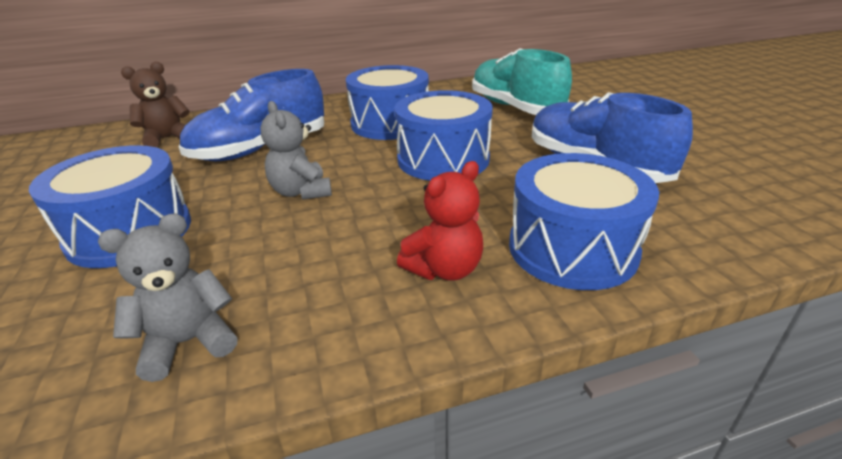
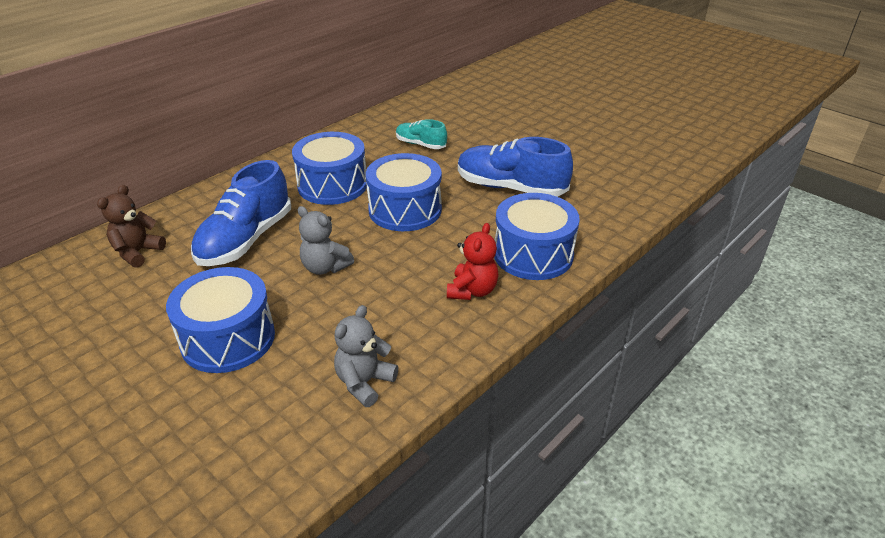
camera: 30 degrees left, 5 degrees up
(515, 108) = (420, 144): turquoise shoe -> turquoise shoe, size x0.55

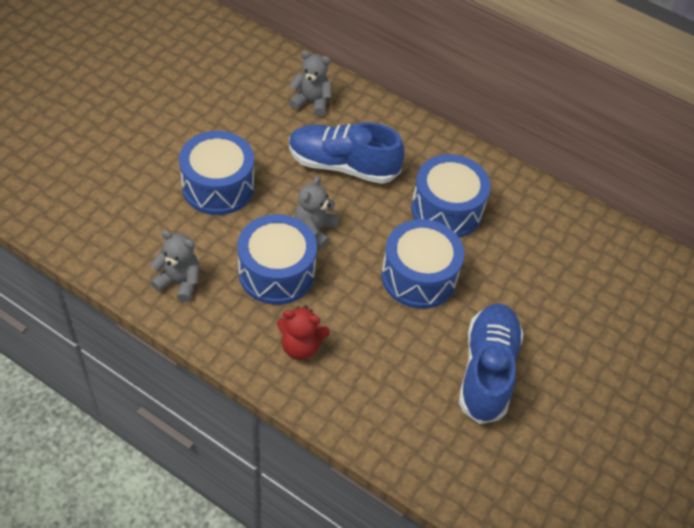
camera: 75 degrees right, 15 degrees up
(137, 252) = (311, 102): brown teddy bear -> grey teddy bear
(420, 144) = (553, 274): turquoise shoe -> none
(533, 254) = (367, 396): blue drum -> blue drum (276, 272)

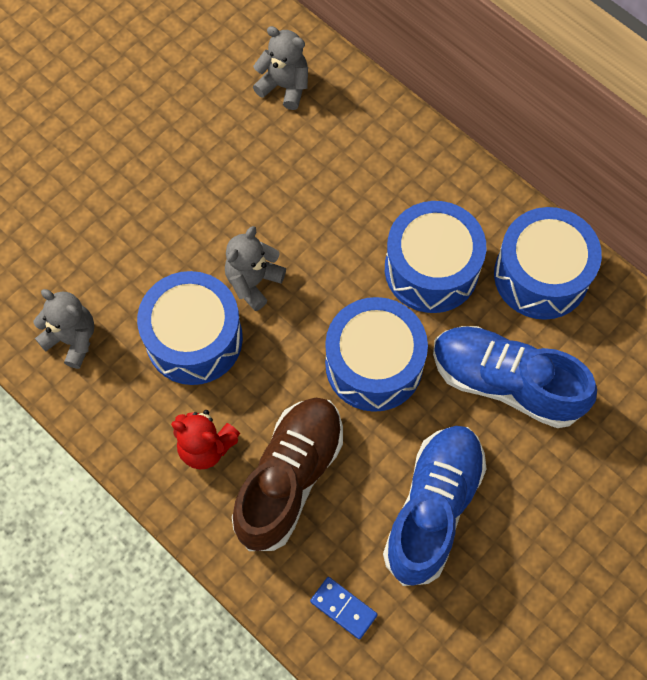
camera: 15 degrees right, 15 degrees up
(218, 187) = (142, 206): blue drum -> blue drum (541, 275)
(342, 165) = (307, 189): blue shoe -> blue shoe (505, 382)
(371, 361) = (289, 478): none -> brown shoe
(435, 450) = (343, 608): none -> blue domino

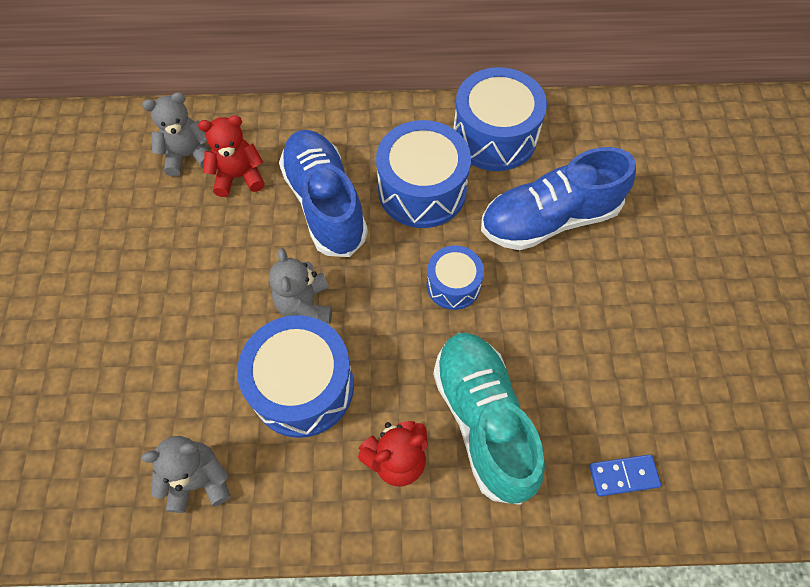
camera: 45 degrees left, 5 degrees down
(289, 478) = (483, 420): brown shoe -> turquoise shoe
(304, 136) = (239, 177): none -> red teddy bear
(374, 364) = (453, 285): blue drum -> blue drum, size x0.57
(433, 508) = (599, 343): blue shoe -> blue shoe (325, 203)

